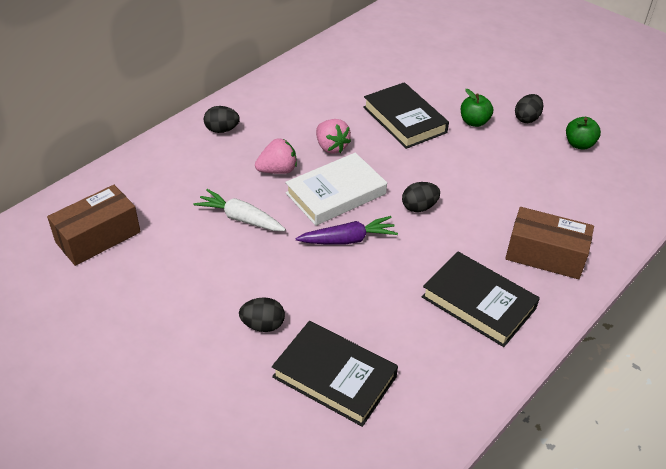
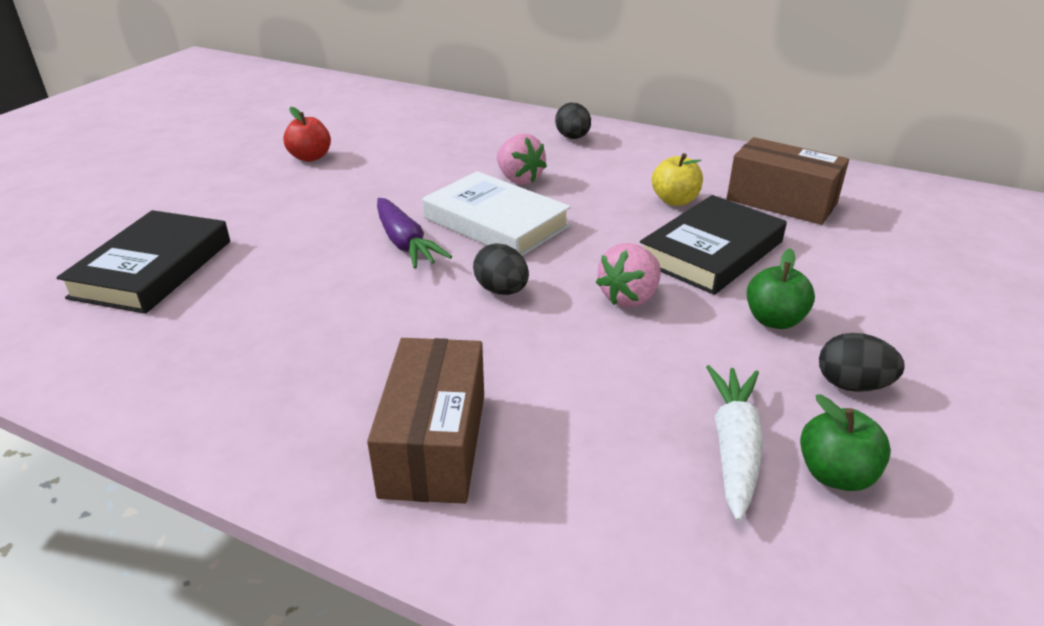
camera: 75 degrees right, 10 degrees down
(98, 237) = (360, 116): brown box -> brown box (781, 201)
(175, 277) = (310, 157): none -> red apple
(240, 218) = (418, 173): white carrot -> white carrot (734, 447)
(263, 325) = (240, 213): black egg -> none
(331, 147) = (594, 205): pink strawberry -> pink strawberry (629, 298)
(340, 114) = (675, 200): none -> yellow apple
(478, 303) = (295, 372): black book -> none

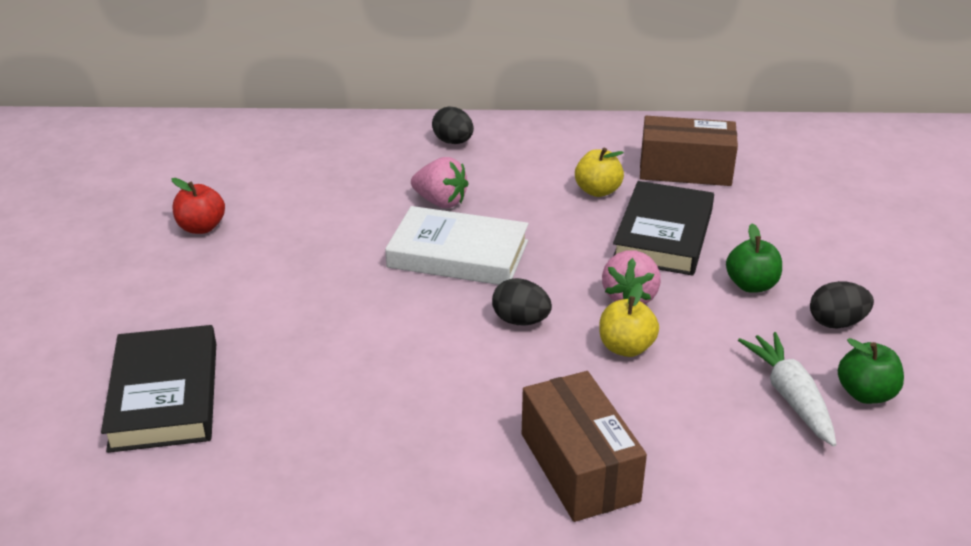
camera: 25 degrees left, 0 degrees up
(405, 243) = (393, 299): purple carrot -> none
(585, 343) = (626, 348): none -> yellow apple

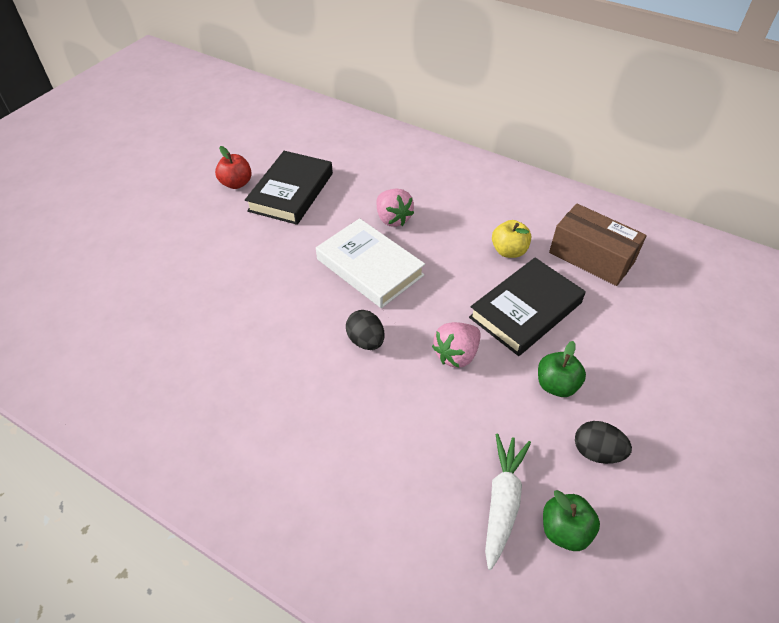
camera: 30 degrees right, 15 degrees up
(164, 395) = (122, 301): black book -> black book (291, 192)
(453, 142) = (441, 171): black egg -> none
(579, 467) = (305, 482): brown box -> none
(626, 348) = (418, 397): yellow apple -> none

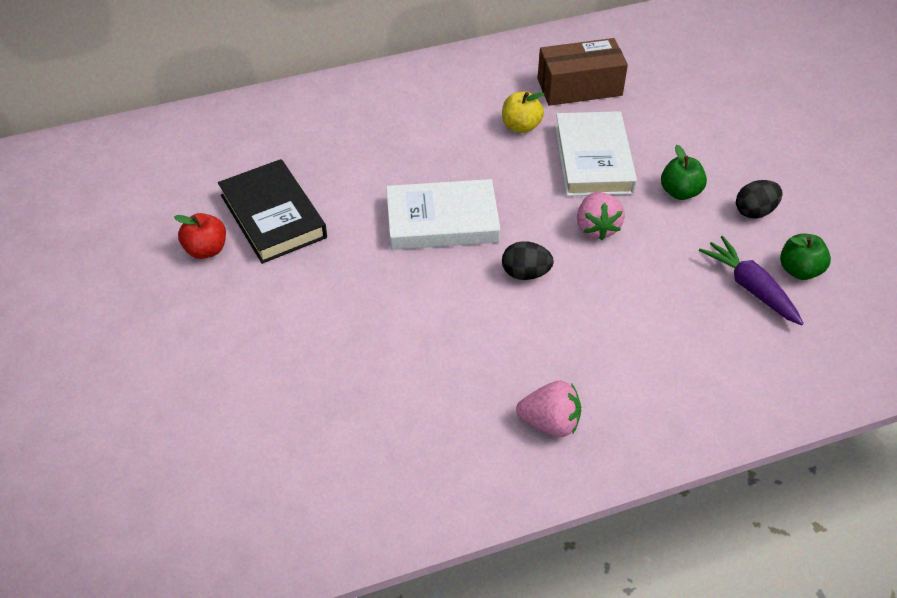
camera: 50 degrees left, 0 degrees up
(393, 219) = (398, 170): pink strawberry -> pink strawberry (550, 422)
(502, 501) = (750, 287): white carrot -> purple carrot
(525, 310) = (593, 159): black book -> white book

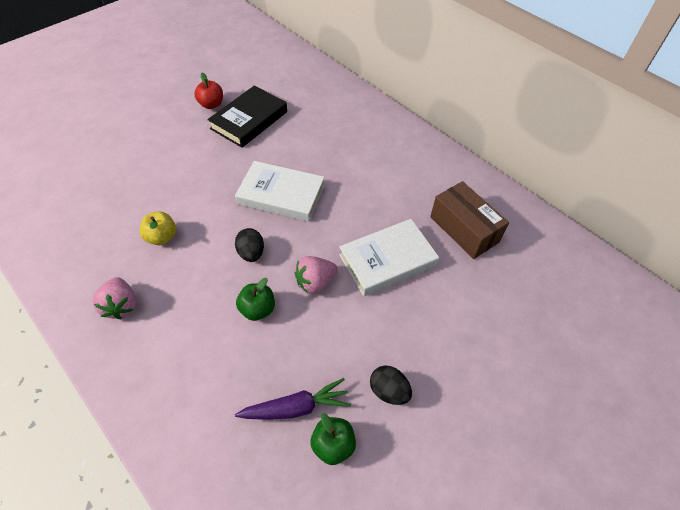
camera: 65 degrees right, 5 degrees up
(442, 220) = (281, 195): white book -> white book turned 45 degrees counterclockwise
(521, 126) = (397, 208): yellow apple -> yellow apple (162, 237)
(680, 192) = (382, 328): green apple -> green apple (257, 309)
(750, 287) = (296, 407): purple carrot -> purple carrot turned 45 degrees clockwise

